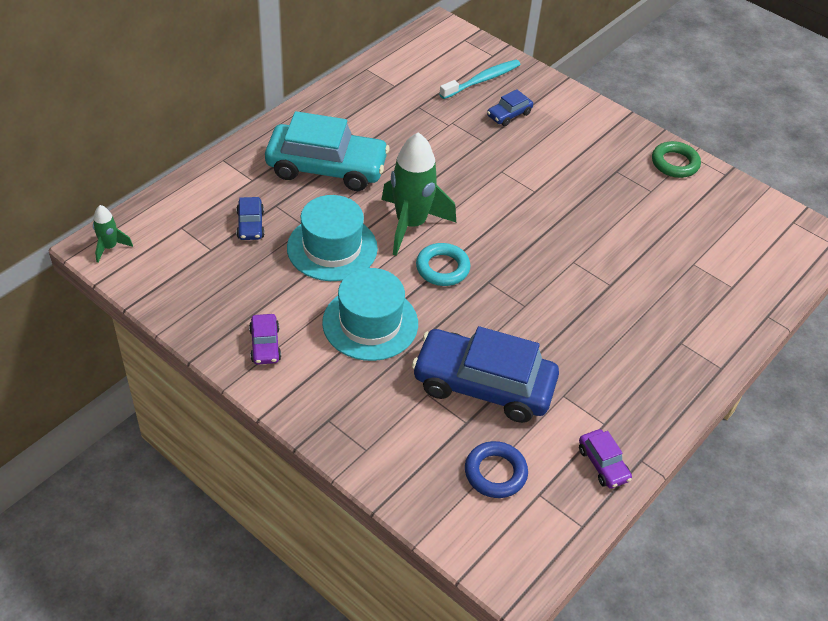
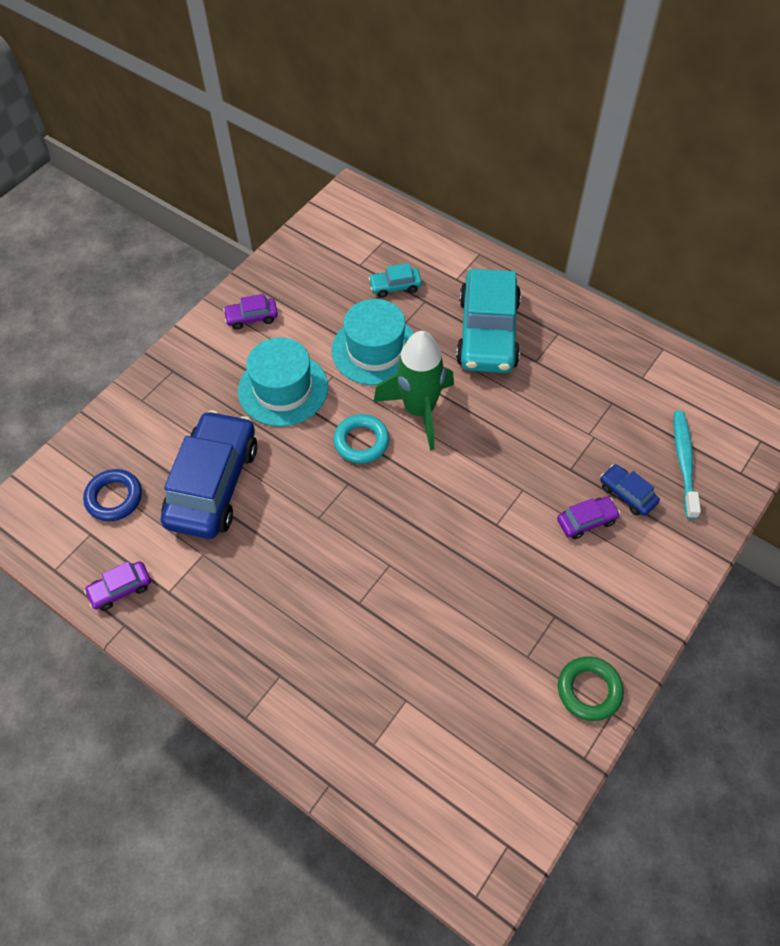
camera: 90 degrees right, 10 degrees up
(109, 247) = (351, 201): green rocket -> none
(250, 225) = (395, 286): blue car -> turquoise car
(481, 80) = (684, 463): turquoise toothbrush -> turquoise toothbrush turned 135 degrees counterclockwise
(533, 140) = (586, 521): none -> purple car

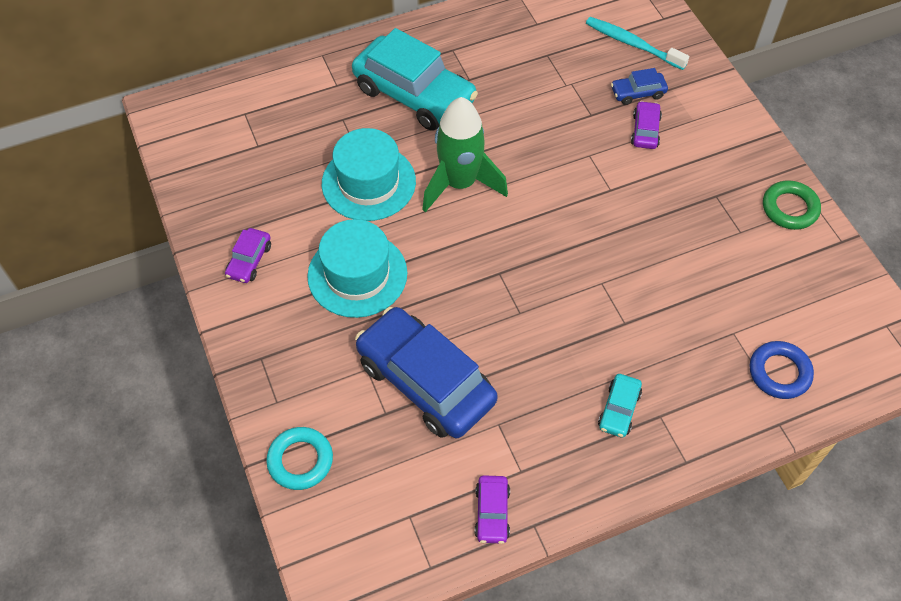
camera: 60 degrees left, 0 degrees up
(114, 498) = (381, 476): blue ring -> blue ring (779, 372)
(361, 442) = (462, 242): turquoise ring -> turquoise ring (300, 460)
(395, 286) = (307, 132): turquoise car -> turquoise car (619, 409)

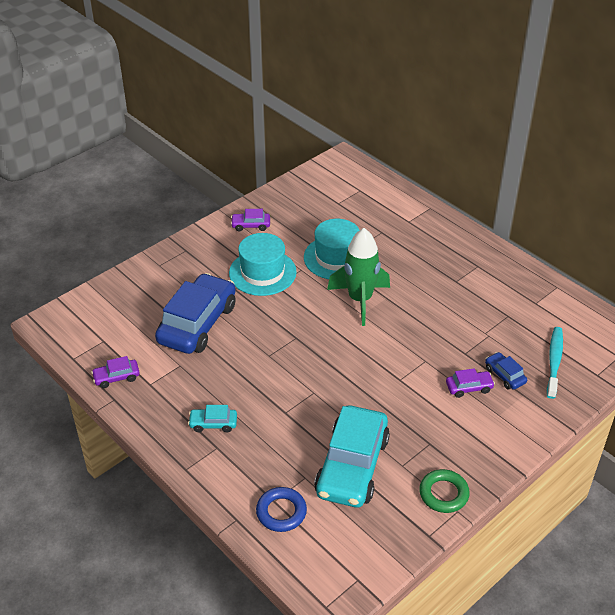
camera: 70 degrees right, 15 degrees down
(300, 460) = (124, 285): turquoise ring -> none
(414, 94) = (424, 258): turquoise car -> turquoise car (352, 466)

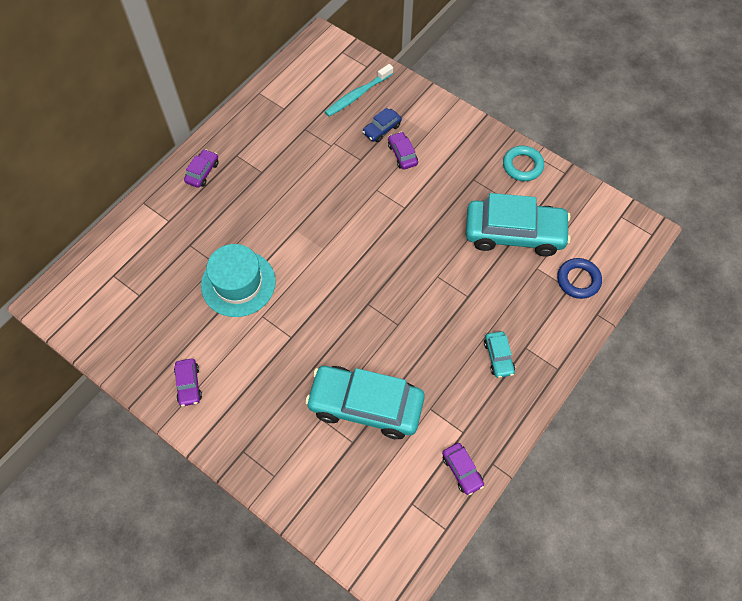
camera: 100 degrees left, 20 degrees up
(197, 323) = (365, 405): blue car -> turquoise car
(262, 272) = (272, 355): turquoise hat -> none
(360, 300) = (302, 252): green rocket -> none
(443, 494) = (522, 166): green ring -> turquoise ring
(459, 243) = (202, 172): none -> purple car
(554, 362) = (358, 95): turquoise toothbrush -> turquoise toothbrush turned 45 degrees counterclockwise

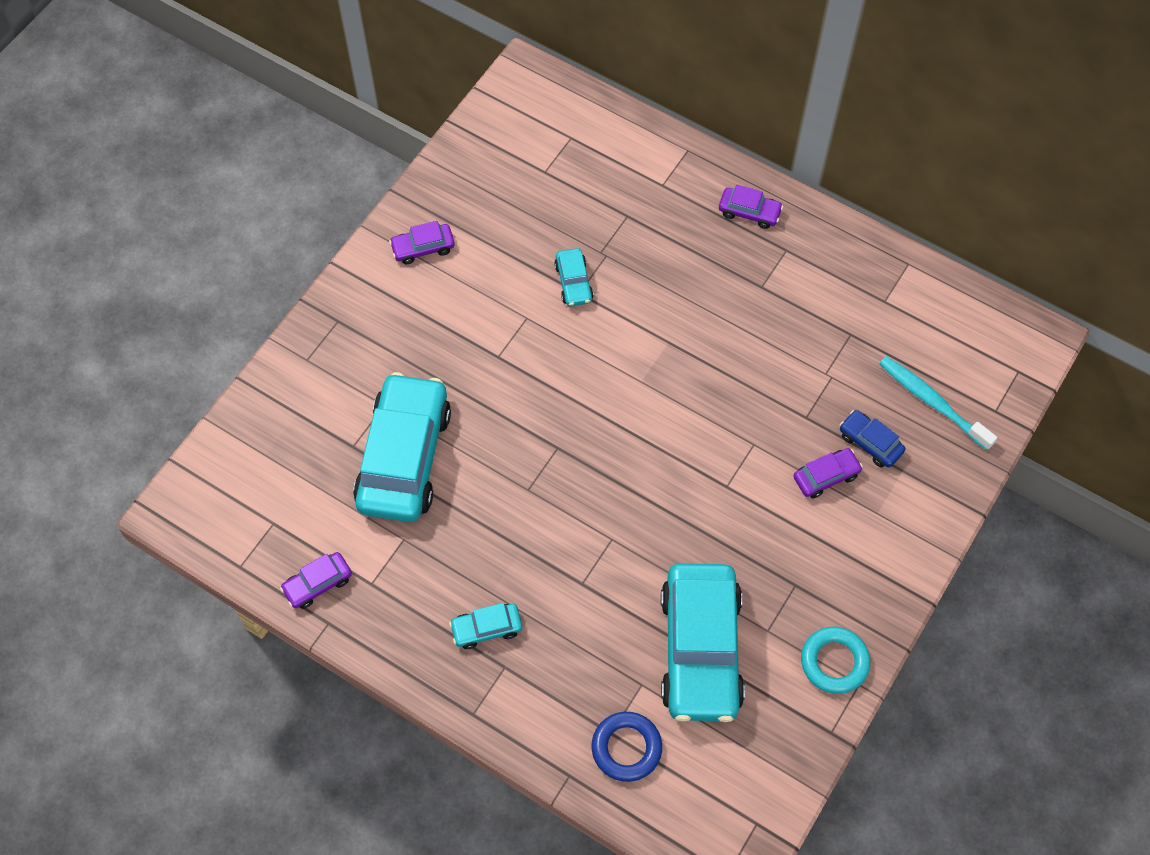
camera: 85 degrees right, 0 degrees up
(238, 283) = (573, 282): turquoise hat -> turquoise car

